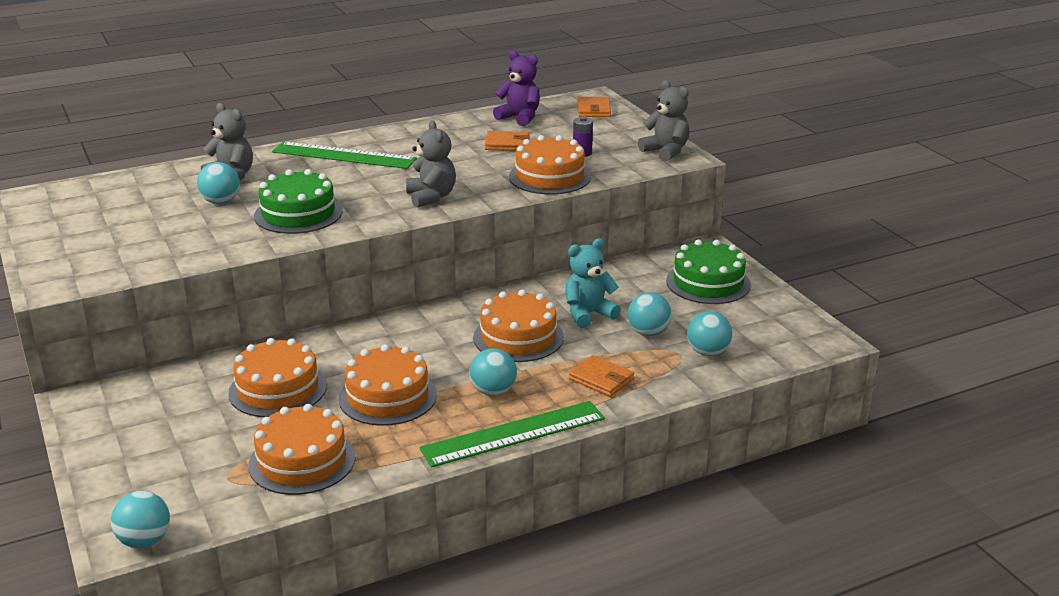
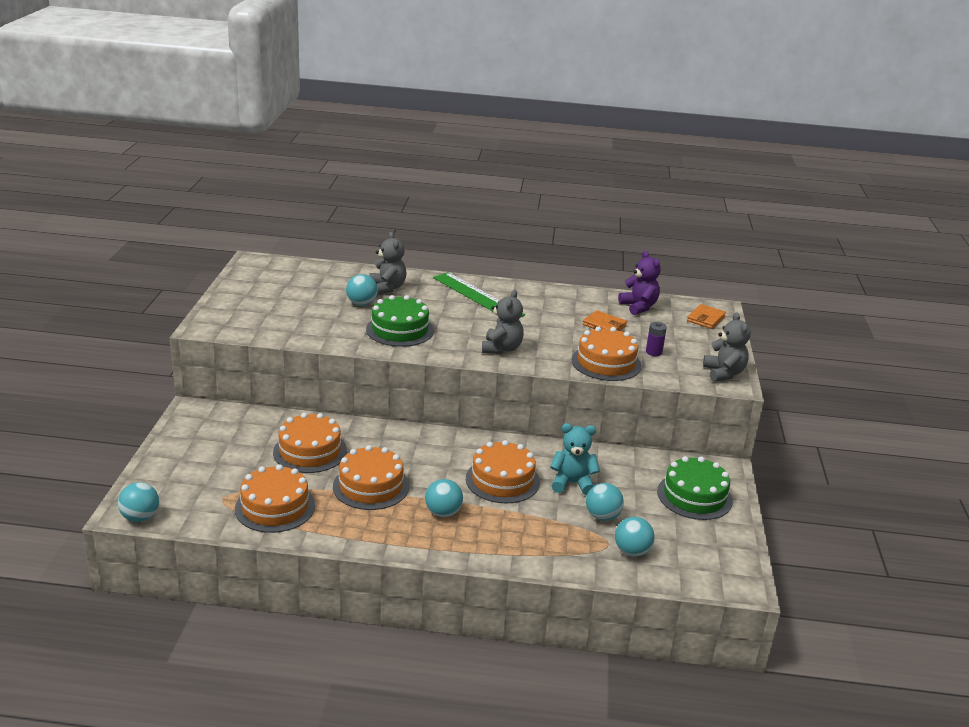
camera: 30 degrees right, 0 degrees up
(513, 434) = (424, 550): green ruler -> none
(601, 379) = (528, 537): orange wallet -> none

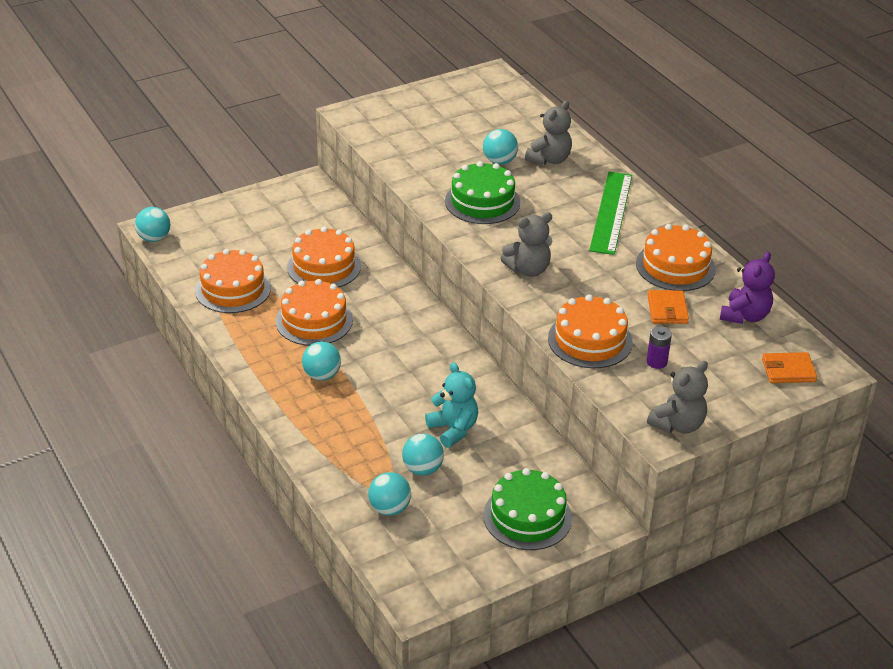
camera: 55 degrees right, 10 degrees up
(502, 480) = (408, 386): orange cake -> orange cake (675, 266)

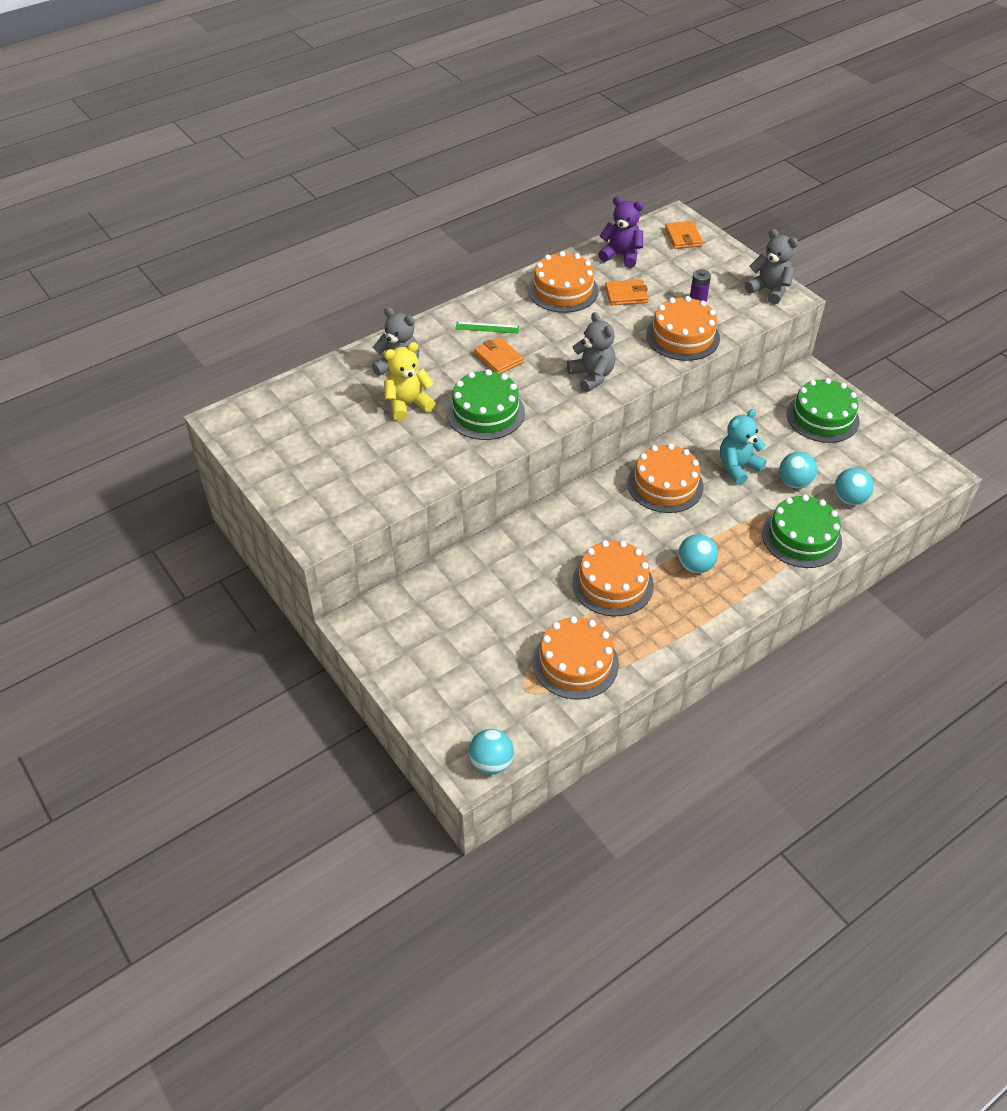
camera: 95 degrees left, 10 degrees up
(324, 266) = (518, 588): orange cake -> orange cake (665, 485)
(341, 457) = (801, 537): none -> green cake
(499, 161) = (408, 404): turquoise ball -> yellow teddy bear
(561, 215) = (498, 358): none -> orange wallet
(611, 212) = (487, 327): green ruler -> green ruler, size x0.47

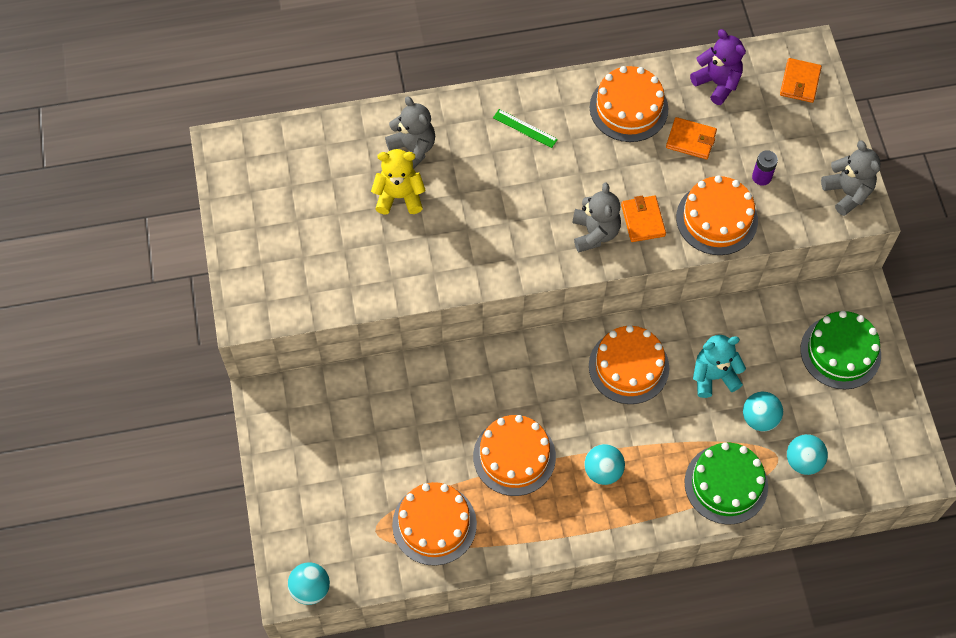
camera: 25 degrees right, 15 degrees up
(485, 412) = (467, 236): green cake -> none
(498, 358) = (515, 173): orange wallet -> orange wallet (643, 220)

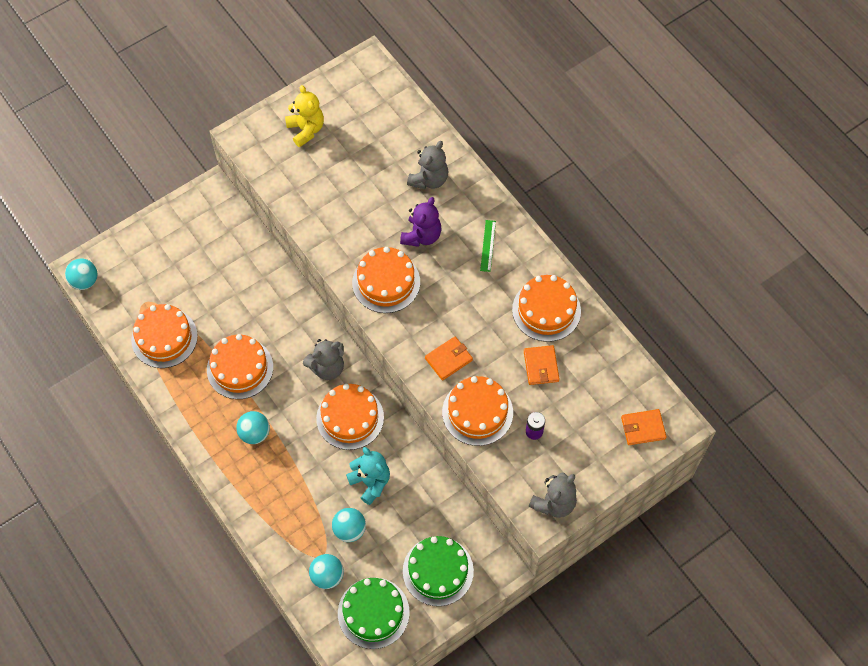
camera: 65 degrees right, 0 degrees up
(399, 196) = (384, 187): yellow teddy bear -> yellow teddy bear (306, 130)
(520, 242) = (386, 282): none -> orange cake
(594, 233) = (420, 330): grey teddy bear -> grey teddy bear (327, 367)
(717, 83) = (606, 366): purple teddy bear -> purple teddy bear (421, 236)
(726, 484) = (282, 525): green cake -> green cake (373, 613)

